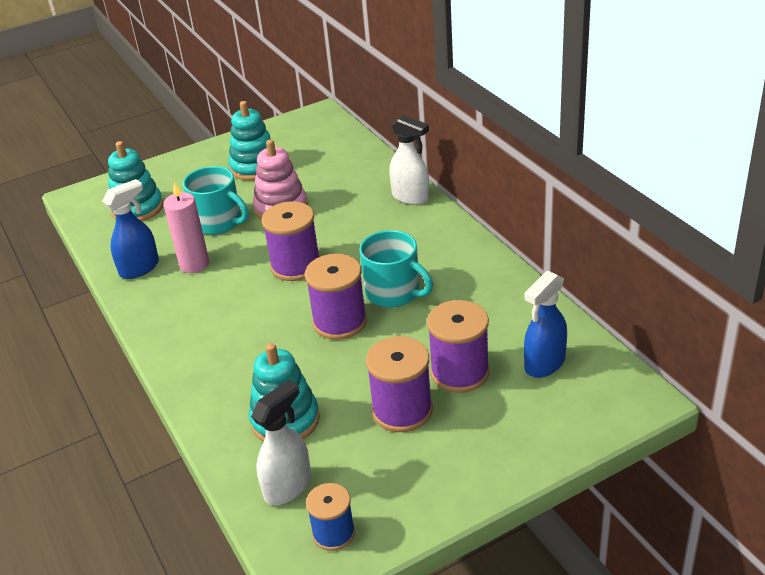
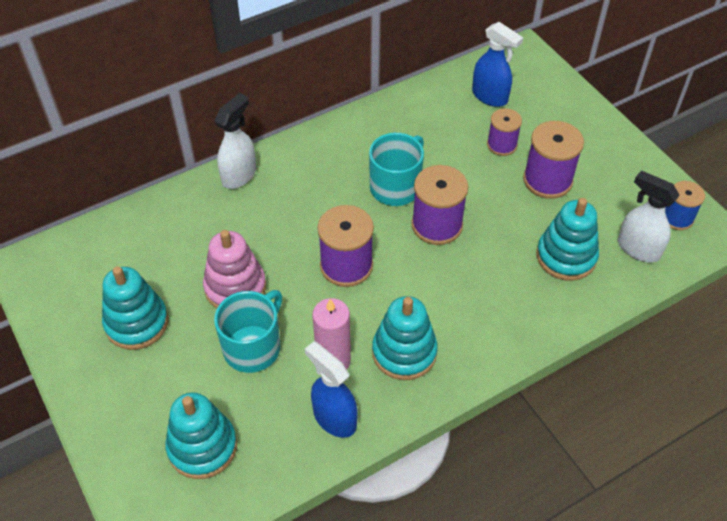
camera: 95 degrees left, 15 degrees up
(192, 304) = (404, 352): none -> turquoise stacking toy
(460, 372) = (501, 145): purple spool -> purple spool, size x0.63

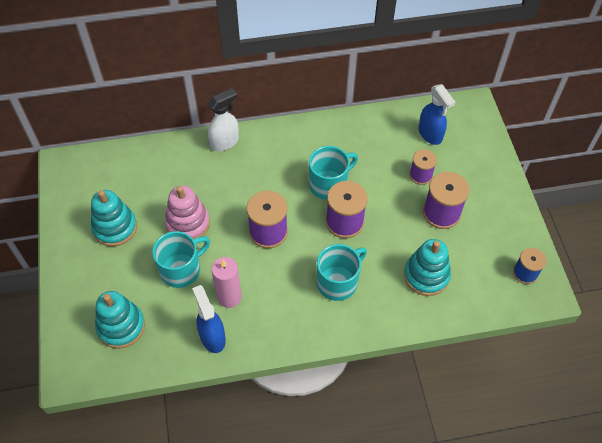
camera: 20 degrees right, 5 degrees up
(404, 352) = (279, 307): turquoise stacking toy -> none
(463, 298) = (338, 282): none -> turquoise mug
(638, 249) = (482, 287): white spray bottle -> none

